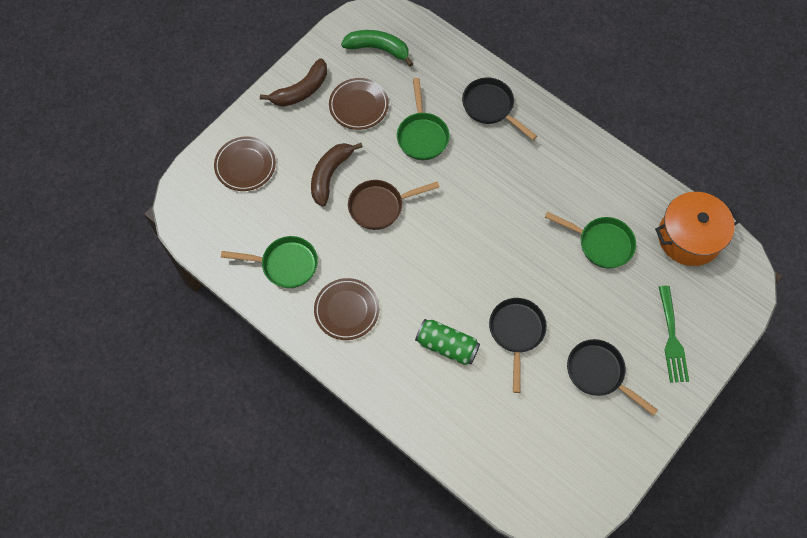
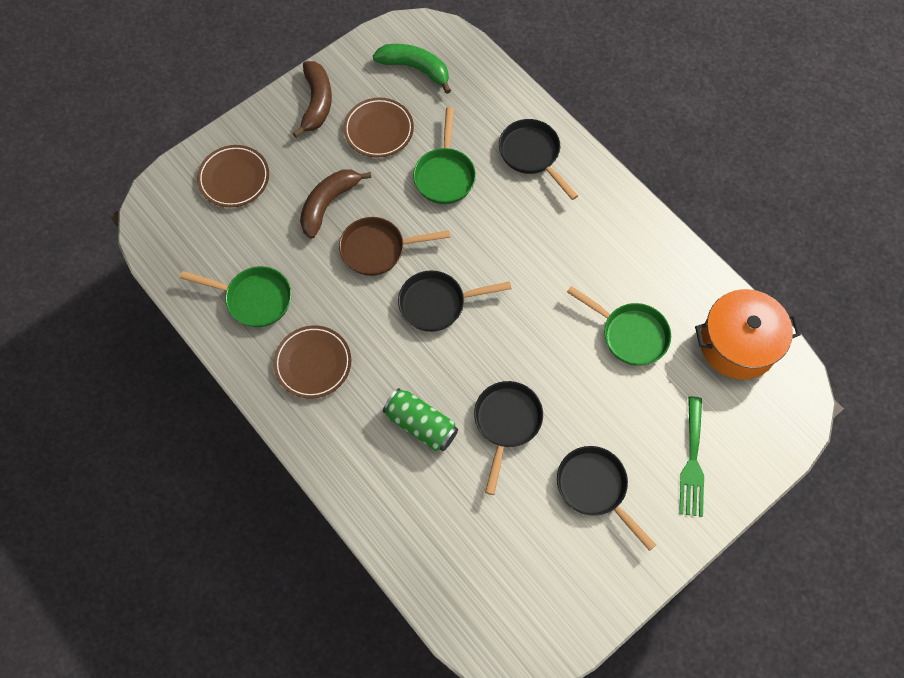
camera: 10 degrees right, 0 degrees up
(301, 90) = (317, 103): brown banana -> brown banana turned 60 degrees counterclockwise
(439, 244) = (437, 303): none -> black pan

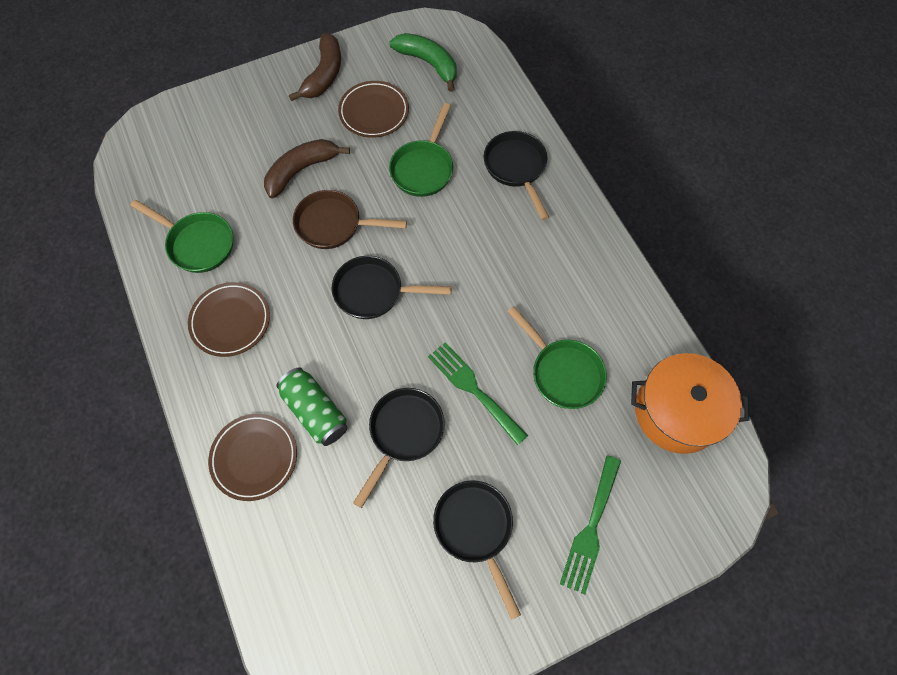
camera: 15 degrees right, 0 degrees up
(234, 178) = (222, 126): brown plate -> brown plate (254, 457)
(556, 369) = (473, 389): none -> green fork

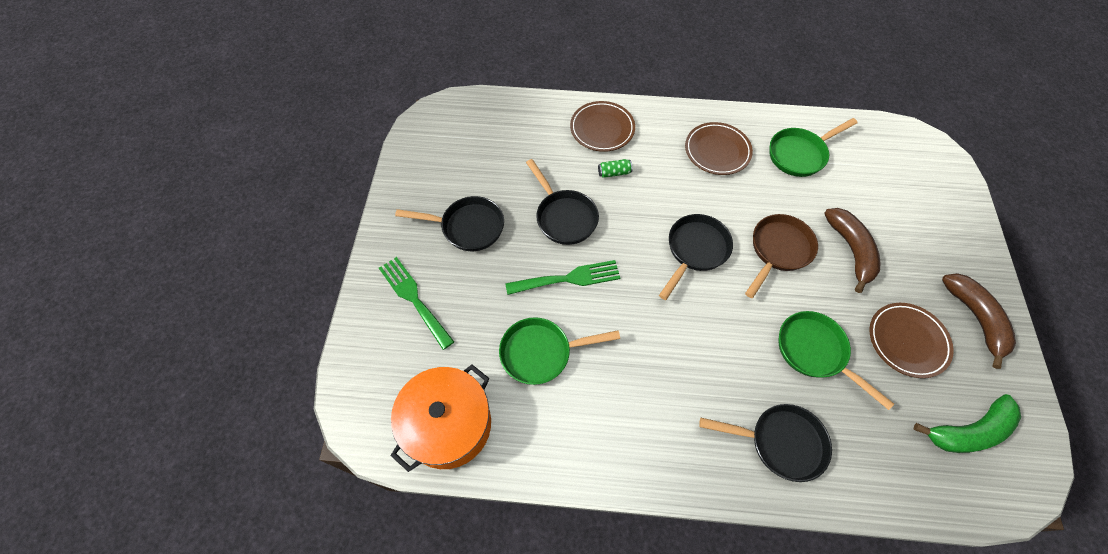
camera: 120 degrees right, 5 degrees down
(315, 411) = (614, 173): green can -> green can, size x0.52
(324, 75) = (975, 318): brown banana -> brown banana turned 150 degrees counterclockwise

